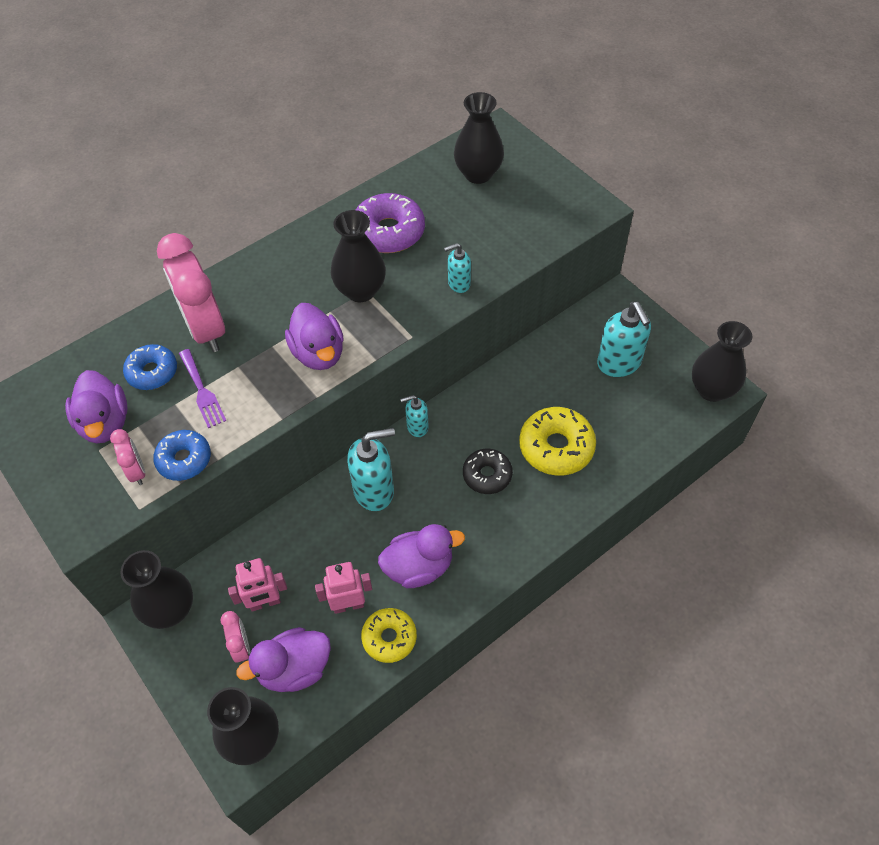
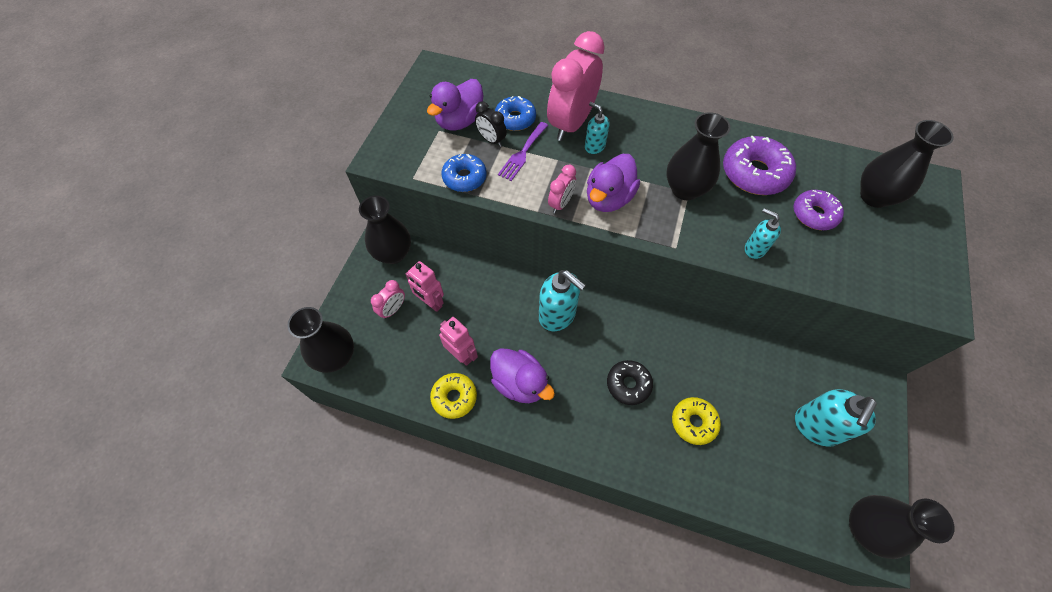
camera: 55 degrees right, 5 degrees up
(137, 471) = (438, 159): pink clock -> pink clock (561, 204)
(159, 408) = (491, 140): none -> black clock
(294, 669) = (396, 351): purple duck -> none
(417, 427) = (629, 310): turquoise soap dispenser -> turquoise soap dispenser (594, 146)
(461, 222) = (814, 214): none -> purple donut
(556, 447) = (693, 422): yellow donut -> yellow donut, size x0.65

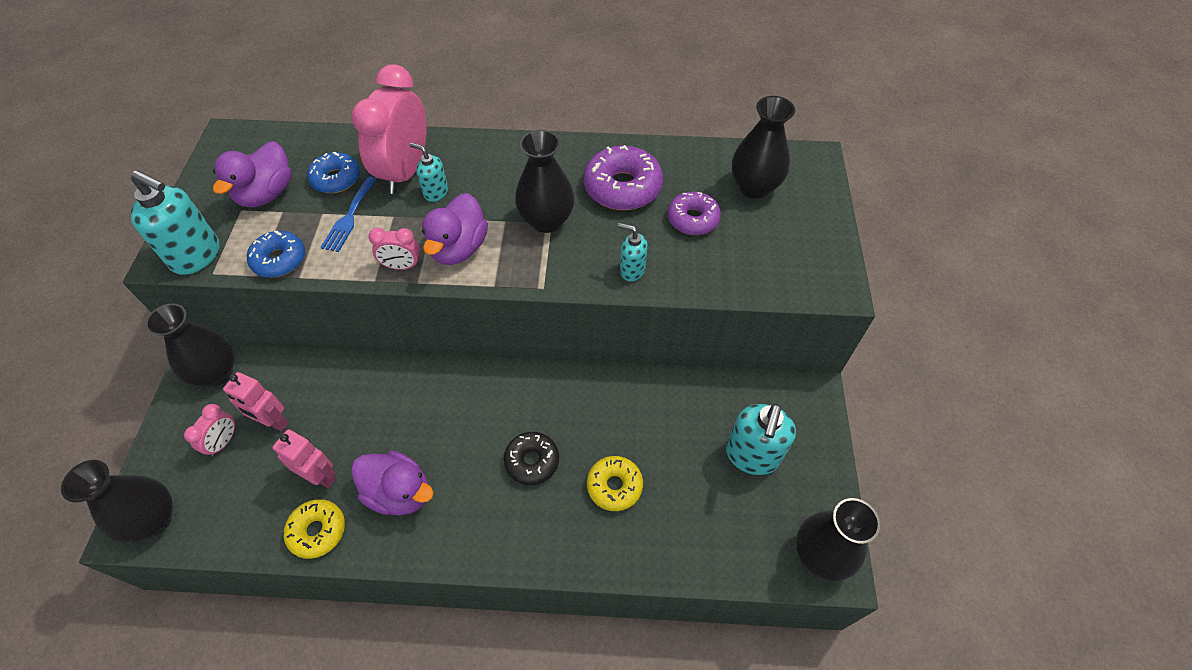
camera: 15 degrees left, 5 degrees down
(491, 140) = (309, 209): black clock -> none
(522, 153) = (349, 217): purple fork -> blue fork
(557, 315) = (436, 400): turquoise soap dispenser -> turquoise soap dispenser (197, 256)
(561, 204) = (402, 266): pink clock -> pink clock turned 75 degrees clockwise

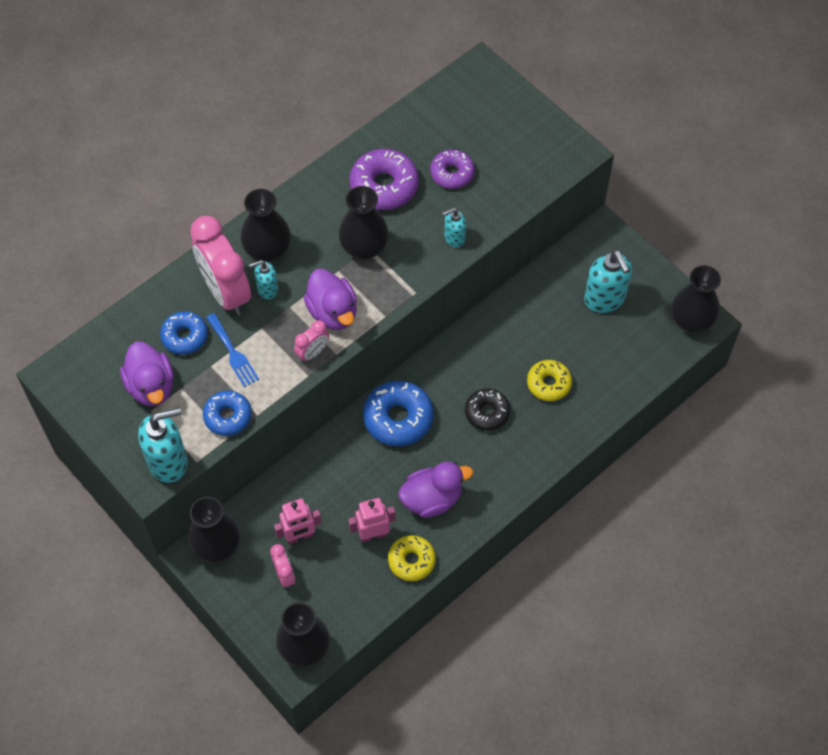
camera: 45 degrees left, 5 degrees up
(458, 398) = (398, 418): none -> blue donut
(754, 187) = (464, 119): black vase -> black vase (268, 251)

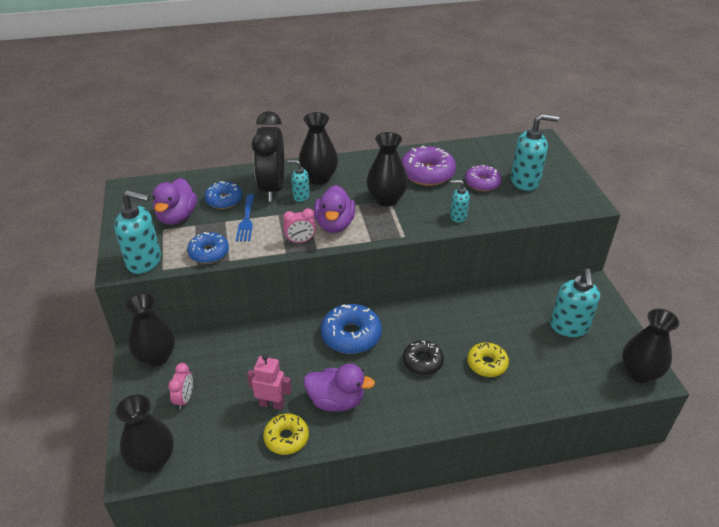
camera: 30 degrees right, 20 degrees down
(226, 292) = (272, 188): pink clock -> black clock
(299, 536) = (218, 378): pink robot -> none
(496, 149) = (525, 181): none -> turquoise soap dispenser

